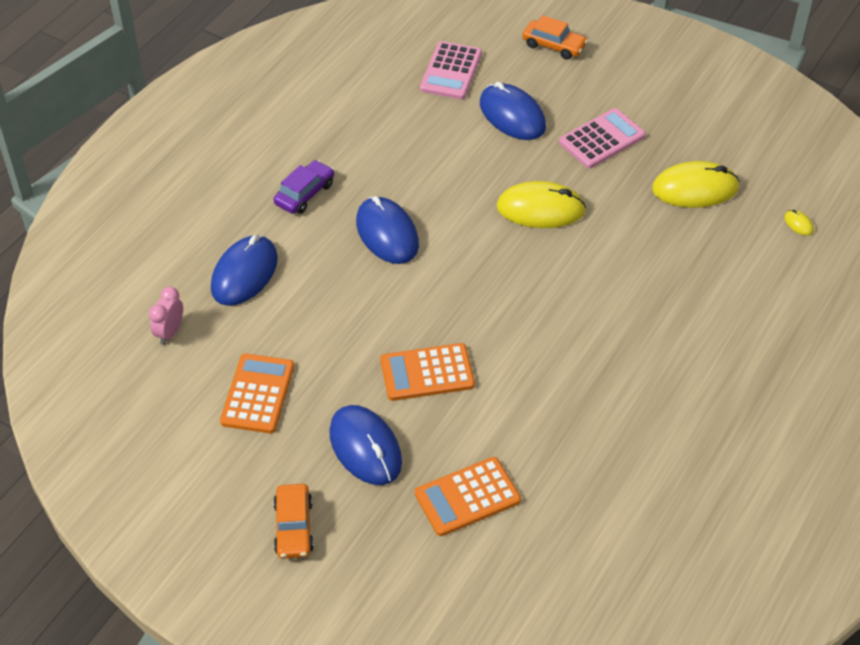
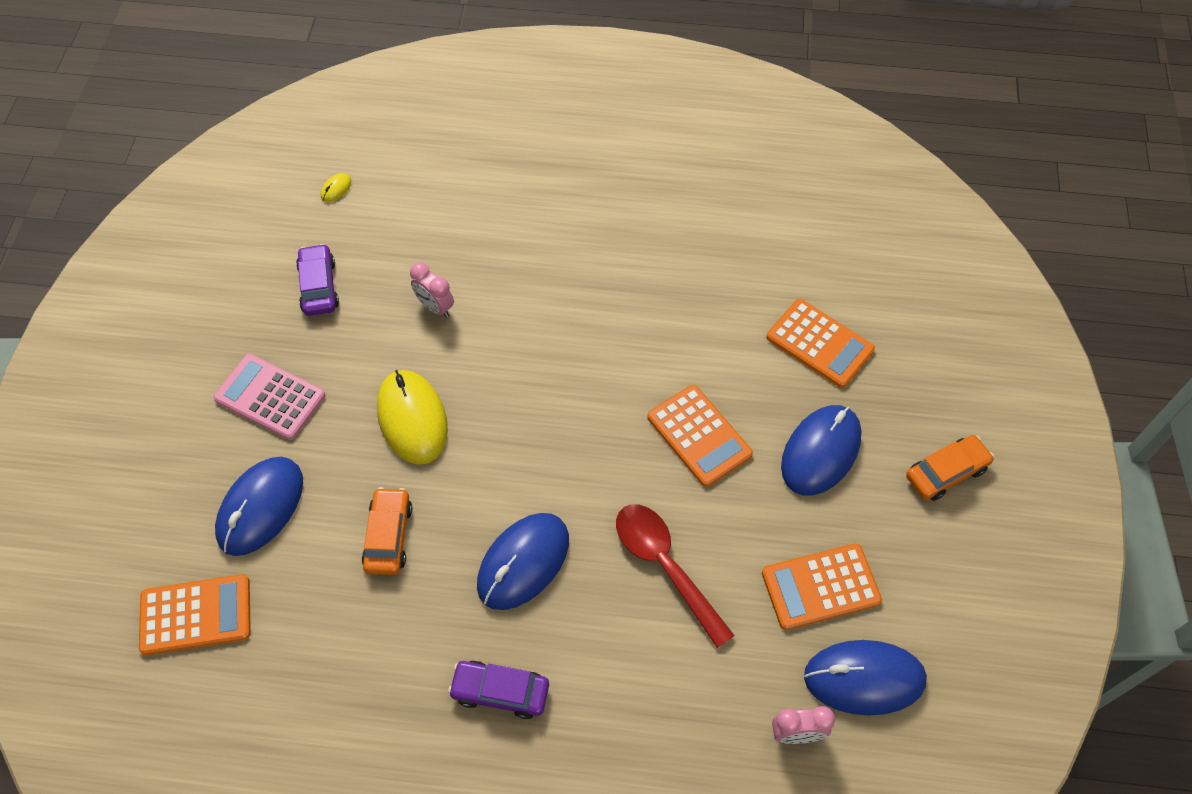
camera: 115 degrees left, 10 degrees up
(244, 273) = (664, 695): blue mouse -> blue mouse (864, 678)
(333, 309) = (665, 566): none -> red spoon
(451, 71) = (196, 615): pink calculator -> orange calculator
(554, 45) = (104, 510): orange car -> orange car (388, 536)
(640, 251) = (435, 307): none -> pink clock
(695, 189) = (319, 286): yellow mouse -> purple car

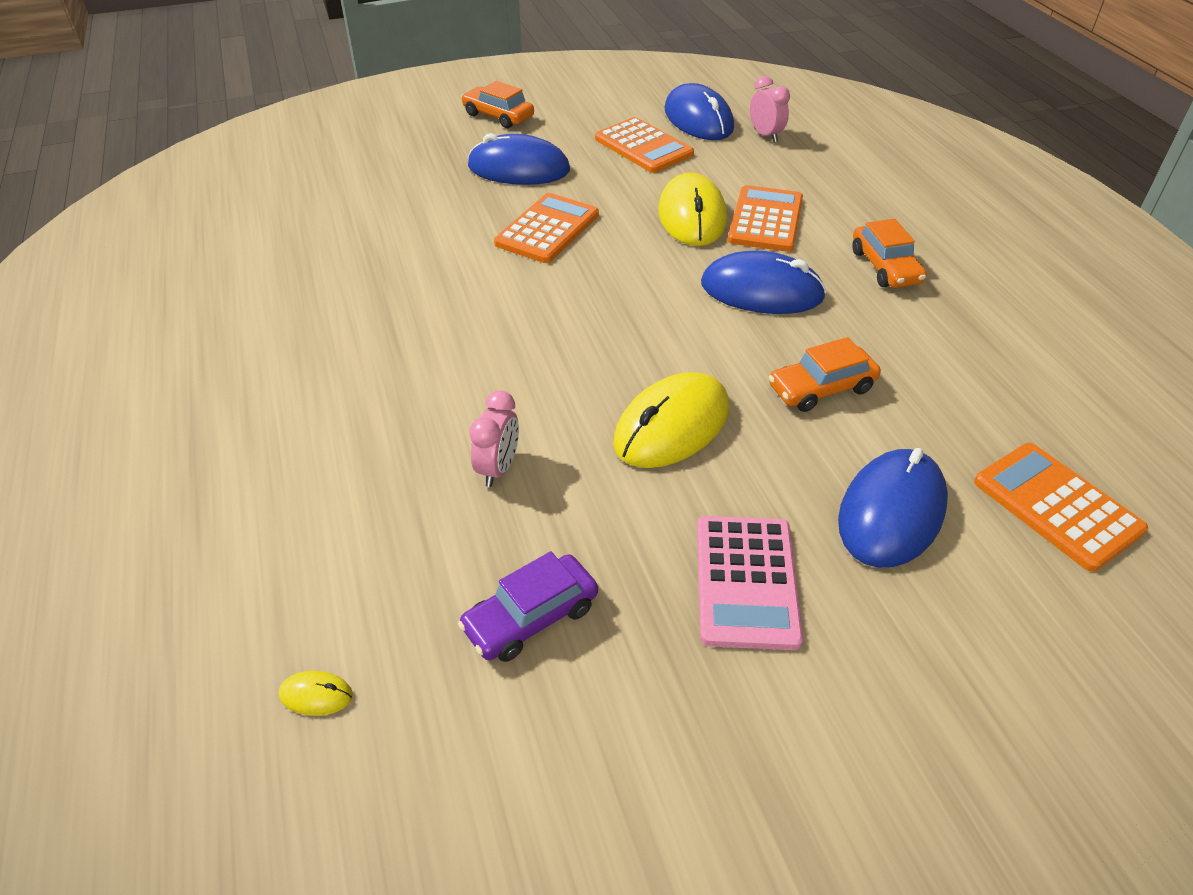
camera: 115 degrees left, 15 degrees down
(260, 507) = (891, 512): blue mouse -> blue mouse turned 60 degrees counterclockwise
(500, 692) = (885, 267): purple car -> orange car
(665, 566) = (692, 216): red spoon -> yellow mouse
(819, 344) = (400, 190): orange calculator -> orange calculator (765, 220)

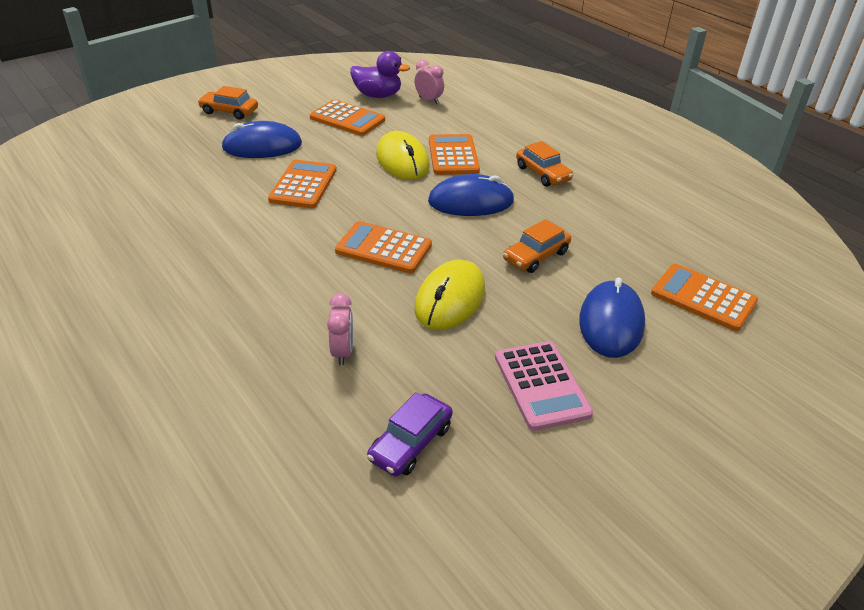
camera: 20 degrees left, 5 degrees down
(316, 695) = (279, 534): yellow mouse -> none
(613, 336) = (383, 248): none -> orange calculator
(698, 119) = (378, 95): blue mouse -> purple duck

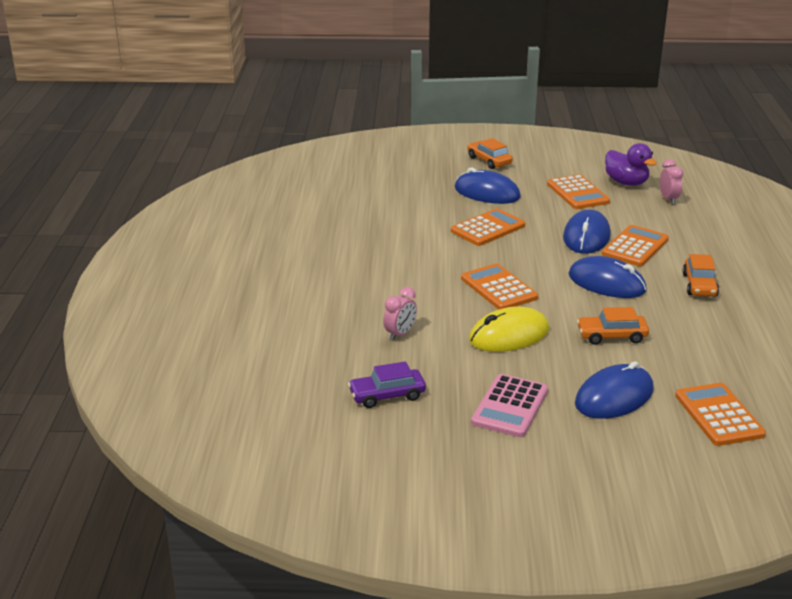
camera: 40 degrees right, 10 degrees down
(402, 160) = (586, 237): yellow mouse -> blue mouse

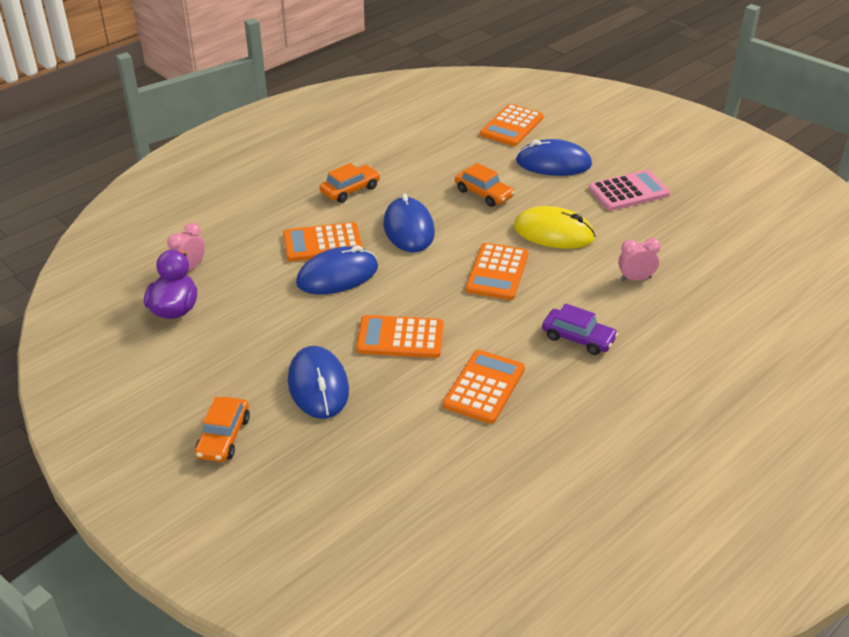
camera: 135 degrees left, 10 degrees up
(387, 395) = (704, 240): purple car -> purple car (578, 338)
(577, 193) = (242, 326): orange calculator -> orange calculator (484, 387)

